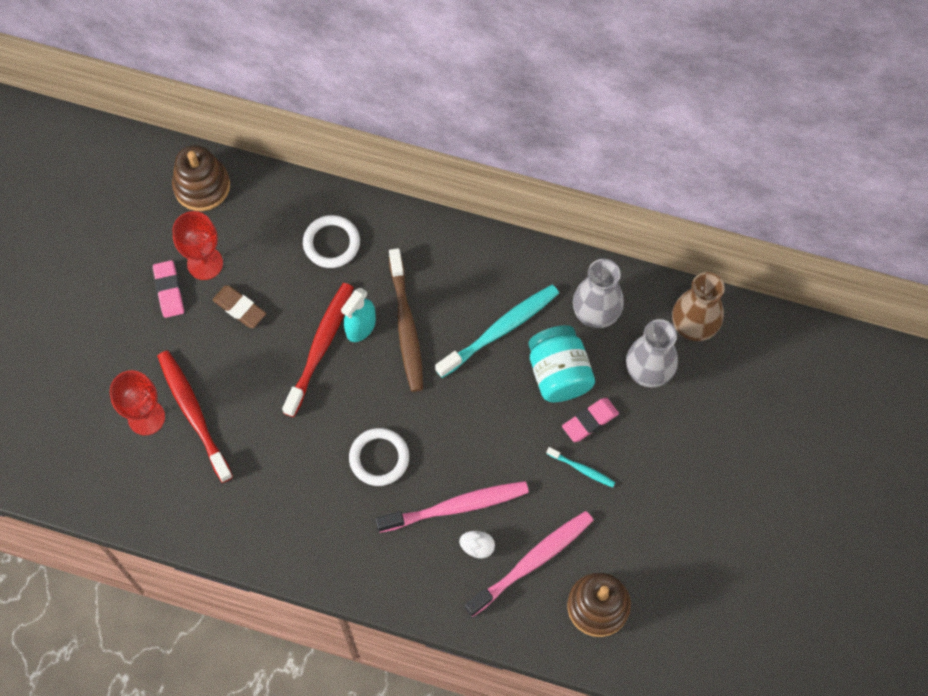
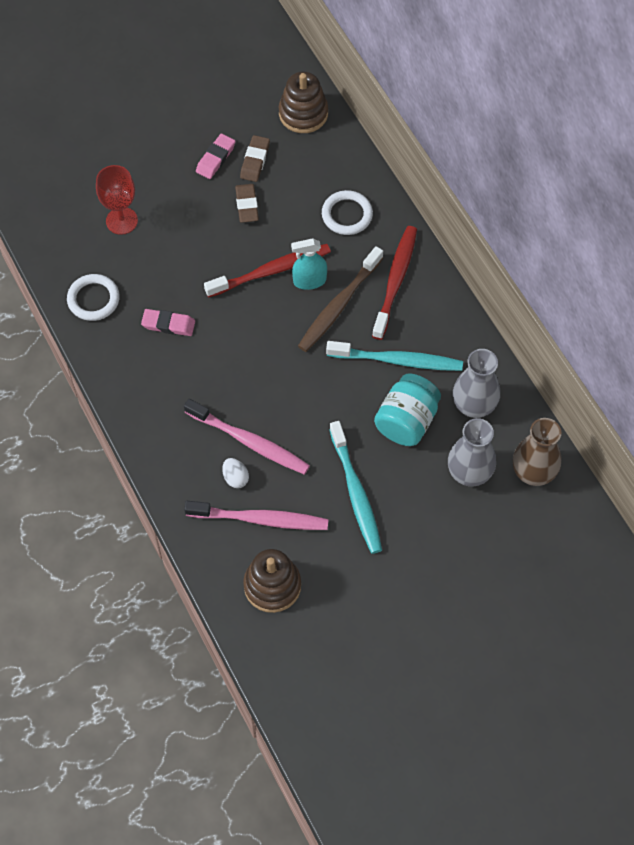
camera: 45 degrees right, 5 degrees down
(193, 413) = (151, 243): red toothbrush -> red toothbrush (395, 281)
(205, 263) = (255, 161): red goblet -> brown eraser
(379, 458) = (234, 369): white ring -> white ring (93, 299)
(582, 469) = (356, 493): turquoise toothbrush -> turquoise toothbrush, size x2.05
(590, 421) = (394, 468): pink eraser -> pink eraser (168, 324)

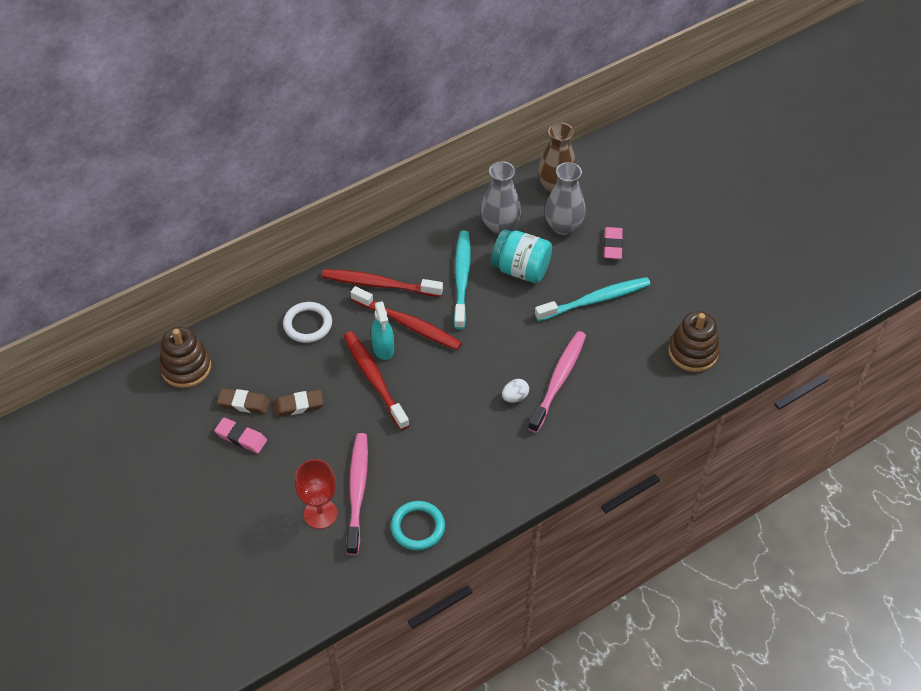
camera: 95 degrees left, 10 degrees down
(93, 299) = (418, 527): white ring -> turquoise ring
(168, 324) = (441, 458): pink eraser -> pink eraser (613, 245)
(235, 478) = (596, 387): white egg -> white egg (515, 397)
(260, 519) = (633, 365): pink toothbrush -> pink toothbrush (357, 491)
(339, 305) = (408, 324): brown toothbrush -> red toothbrush

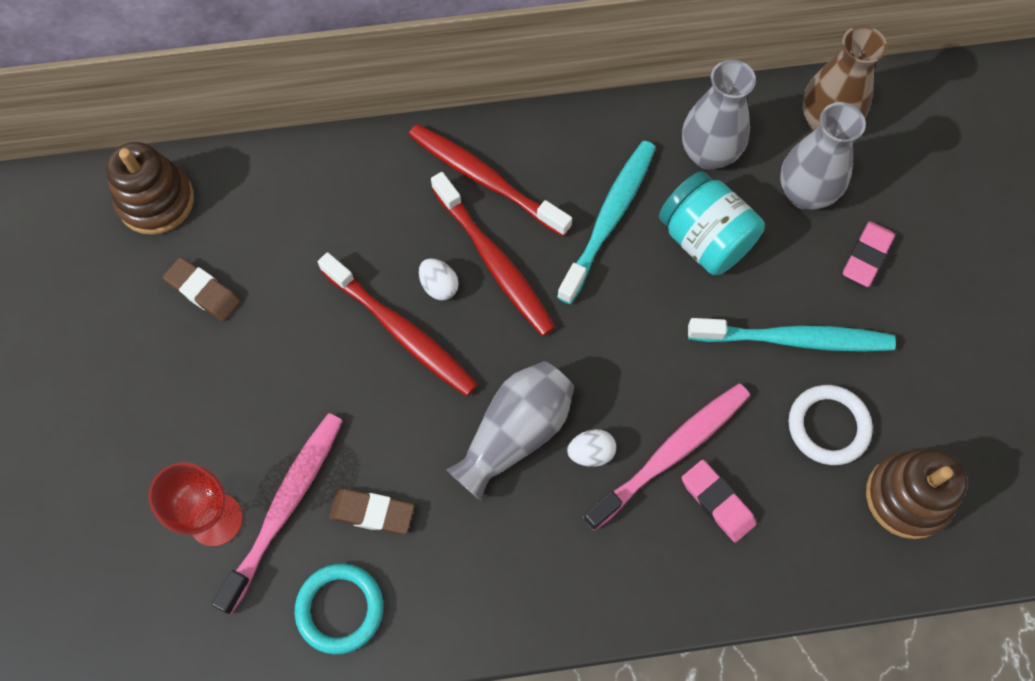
camera: 25 degrees right, 15 degrees up
(241, 437) = (172, 345): pink eraser -> pink eraser (717, 502)
(298, 405) = (275, 328): brown eraser -> brown eraser (372, 512)
(308, 324) = (353, 202): white ring -> white ring (828, 426)
(374, 379) = (401, 331): red toothbrush -> red toothbrush turned 135 degrees clockwise
(383, 348) = (439, 286): turquoise spray bottle -> white egg
(468, 404) = (515, 433): none -> grey vase

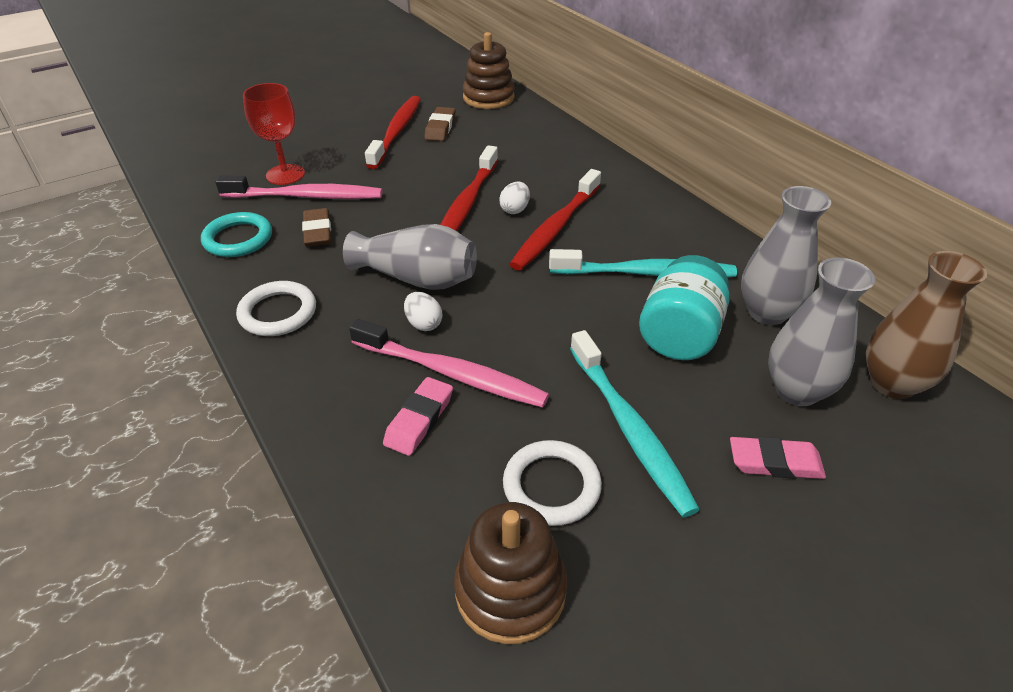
camera: 65 degrees right, 25 degrees down
(485, 179) = (620, 204): red toothbrush -> red toothbrush (397, 132)
(506, 592) = (278, 312): none -> white ring

